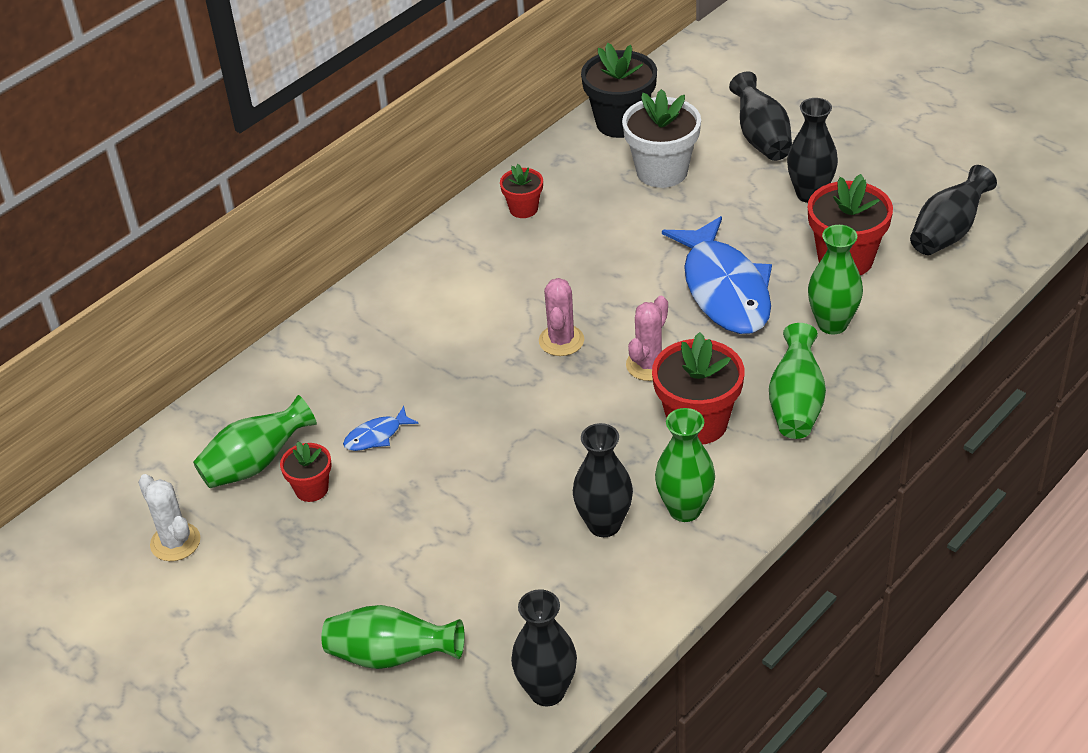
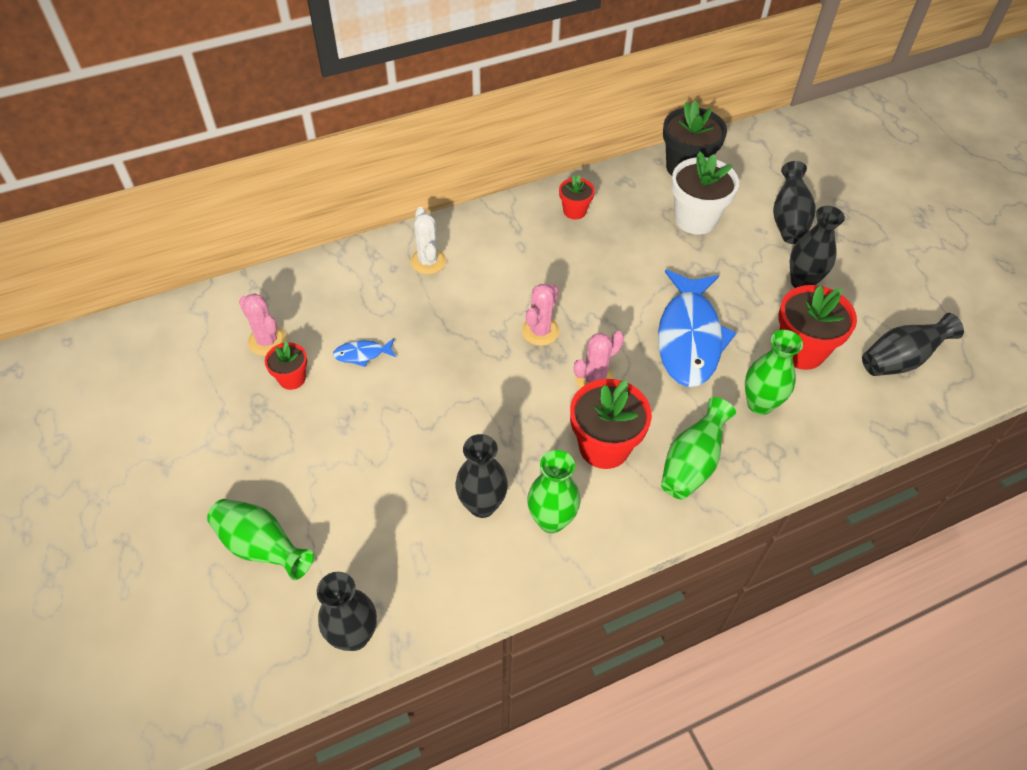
camera: 20 degrees right, 10 degrees up
(175, 542) = (176, 380): white cactus -> white cactus (428, 261)
(255, 464) = (267, 341): green vase -> pink cactus

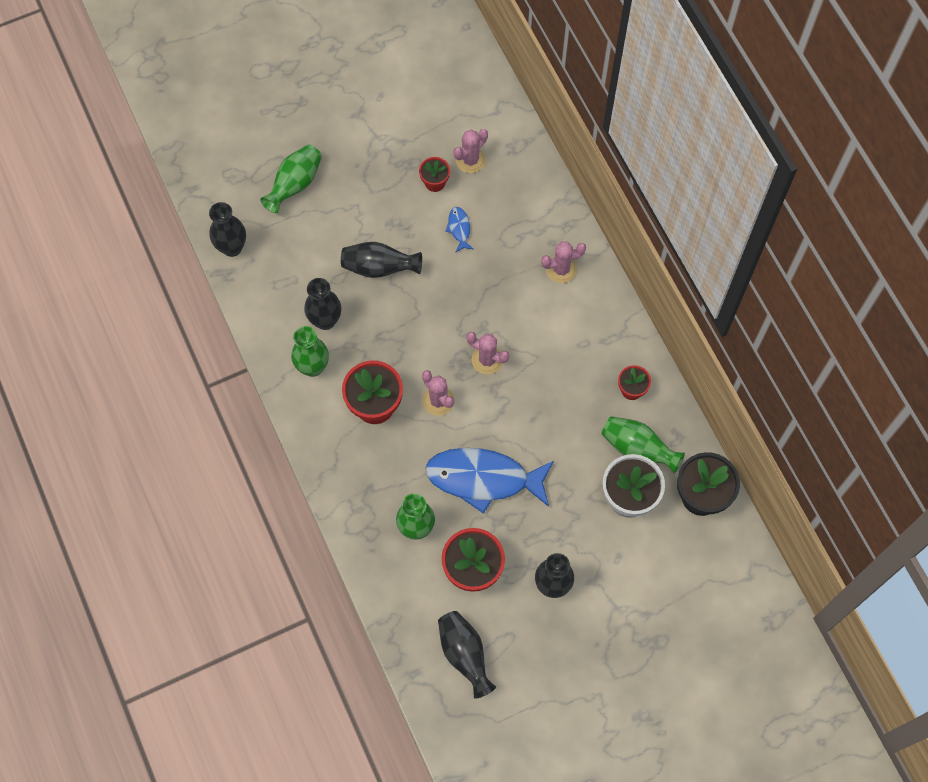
camera: 90 degrees right, 15 degrees up
(428, 261) = (561, 269): white cactus -> pink cactus
(692, 464) = (359, 469): green vase -> green vase (637, 448)
(788, 220) = (633, 586): black vase -> black vase (379, 267)

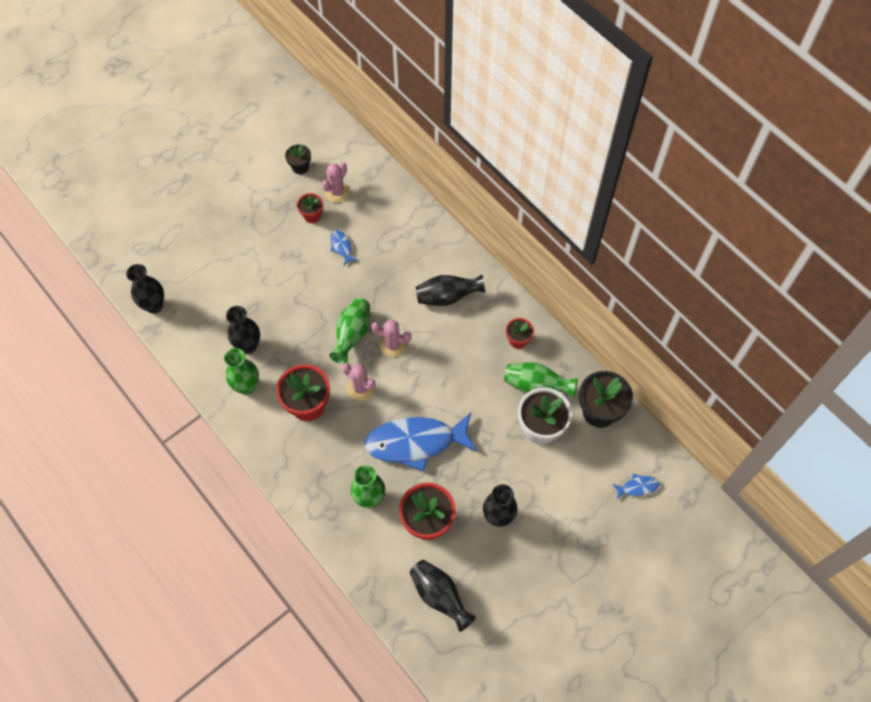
camera: 15 degrees left, 5 degrees down
(295, 184) = (196, 243): green vase -> green vase (352, 335)
(379, 267) = (283, 293): black vase -> black vase (447, 297)
(436, 119) = (300, 167): none -> black flower pot
(561, 269) = (433, 259): pink cactus -> none
(718, 593) = (637, 487): none -> blue fish

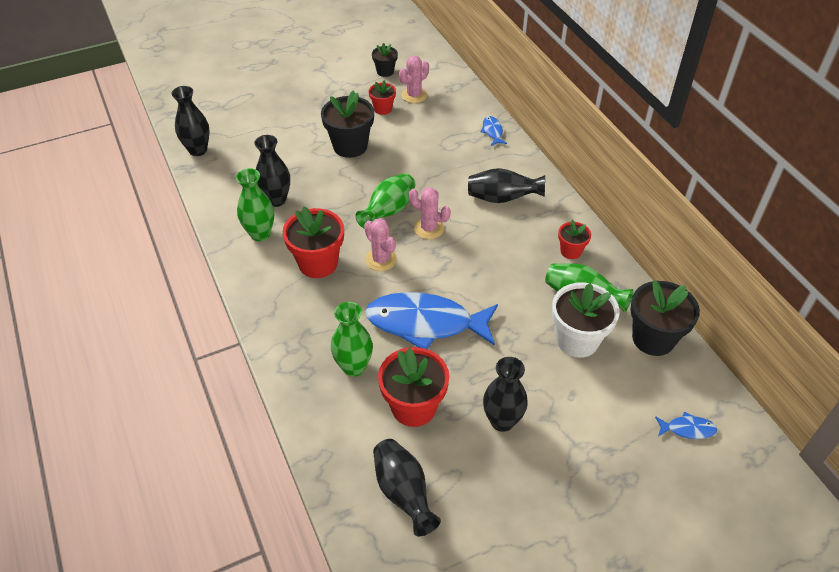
camera: 15 degrees right, 15 degrees down
(295, 268) = (350, 146): none -> black flower pot
(341, 247) = (403, 138): blue fish -> blue fish (492, 131)

